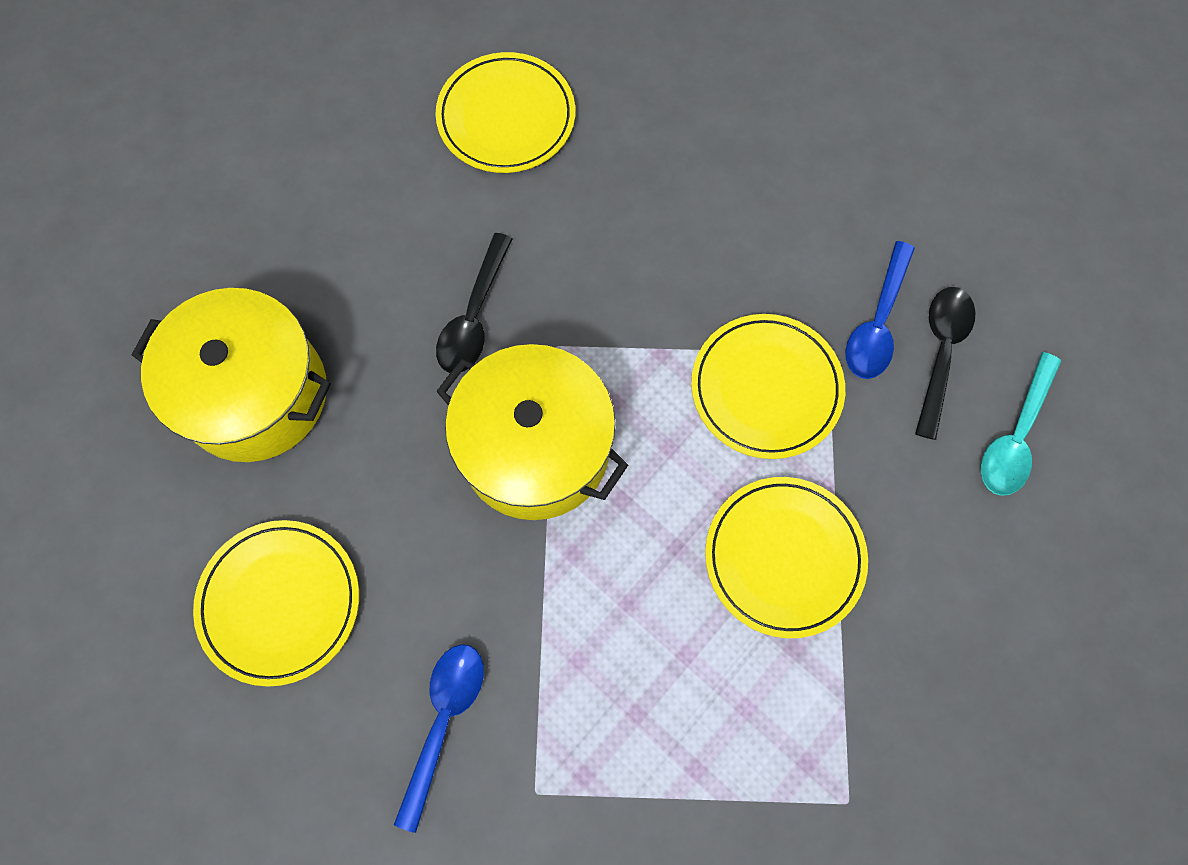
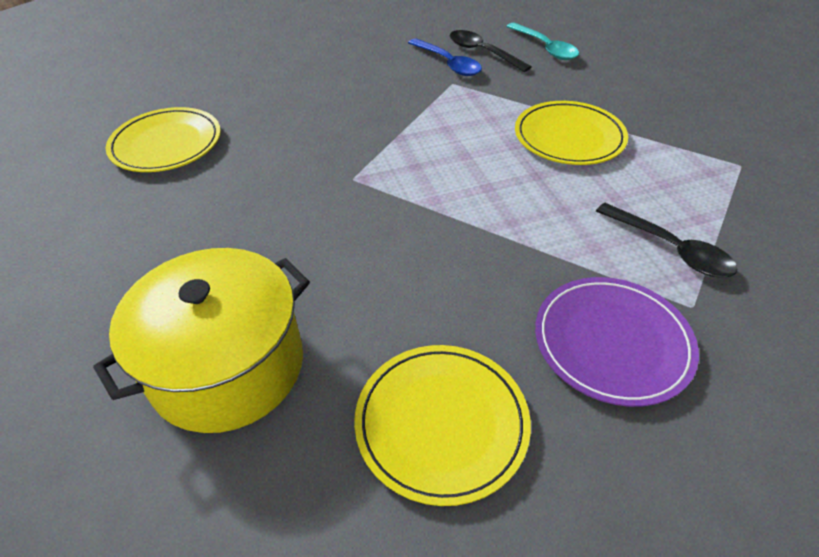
camera: 60 degrees left, 25 degrees down
(443, 722) = (612, 342): blue spoon -> purple plate
(474, 315) = (292, 208): black spoon -> black spoon (670, 248)
(535, 449) = (419, 213): yellow pot -> none
(766, 388) = (456, 109): yellow plate -> none

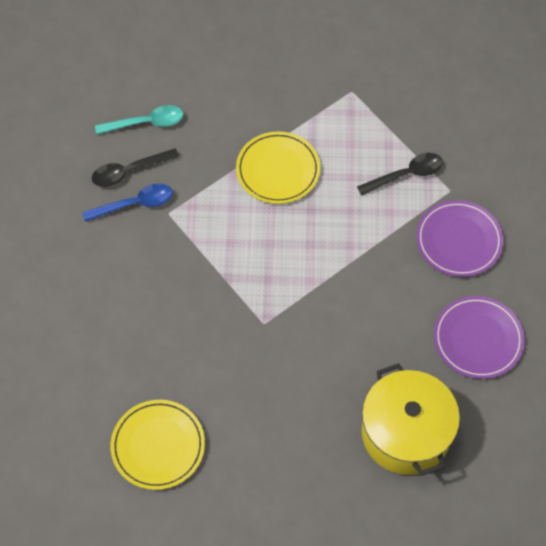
camera: 70 degrees left, 15 degrees up
(441, 423) = (478, 339): yellow plate -> purple plate

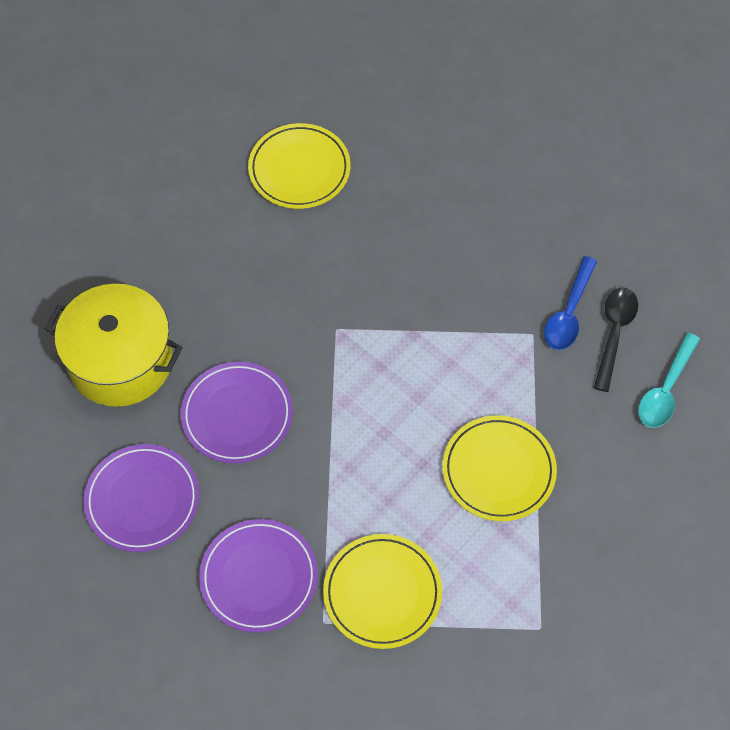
camera: 130 degrees right, 0 degrees up
(375, 333) = (237, 415): none -> purple plate
(406, 175) = (382, 593): black spoon -> yellow plate

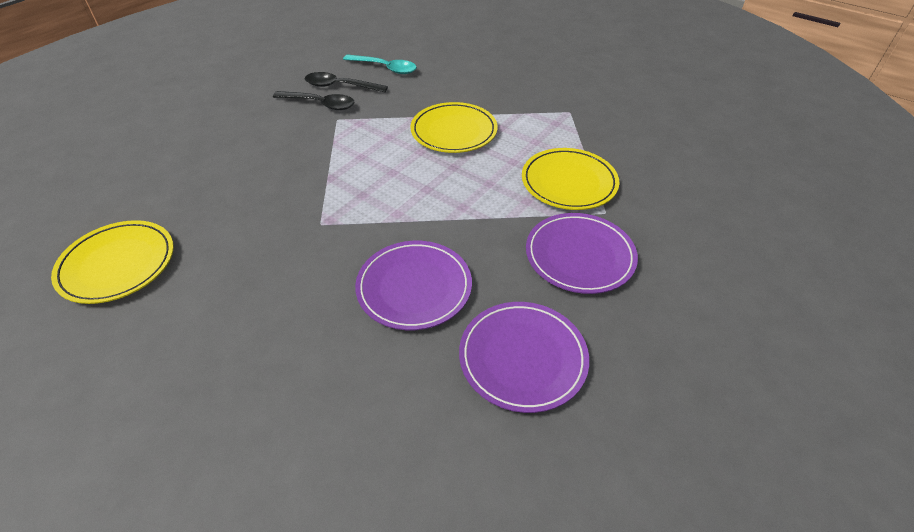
camera: 95 degrees left, 15 degrees down
(121, 361) = (345, 406): yellow pot -> none
(569, 312) = (320, 104): blue spoon -> black spoon

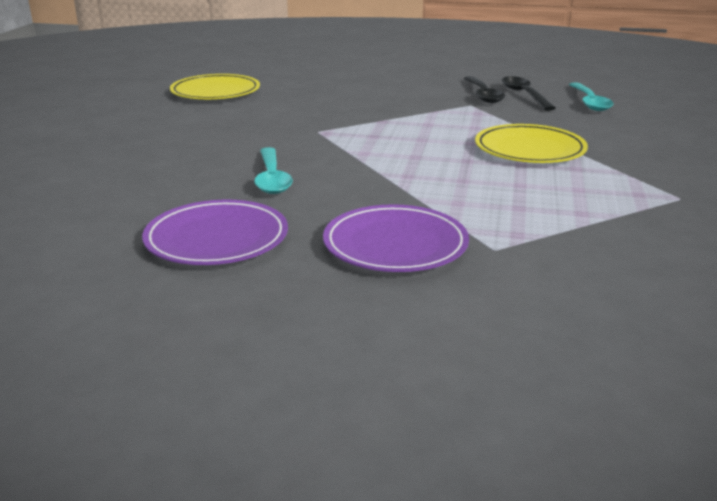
camera: 65 degrees right, 20 degrees down
(414, 287) = (272, 178): purple plate -> turquoise spoon
(569, 182) = (525, 219): yellow plate -> none

